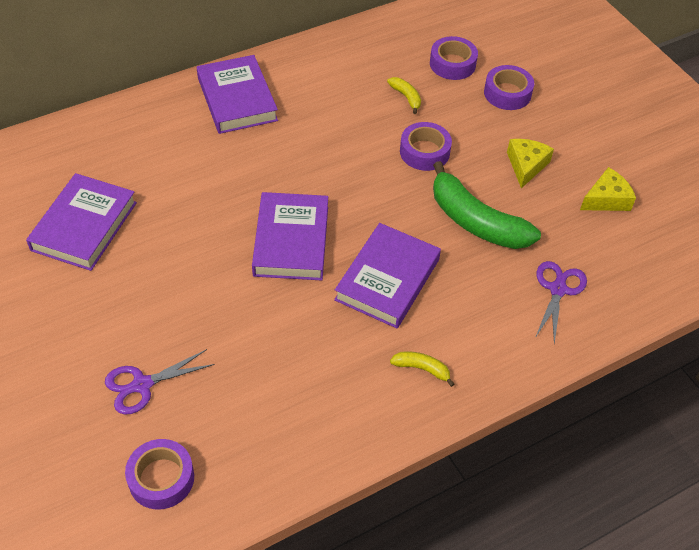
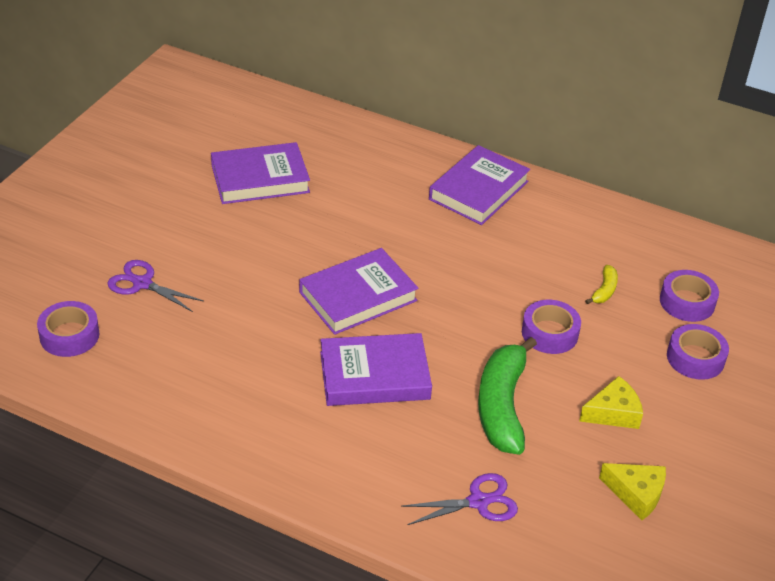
camera: 55 degrees right, 10 degrees down
(422, 369) = (298, 441): yellow banana -> none

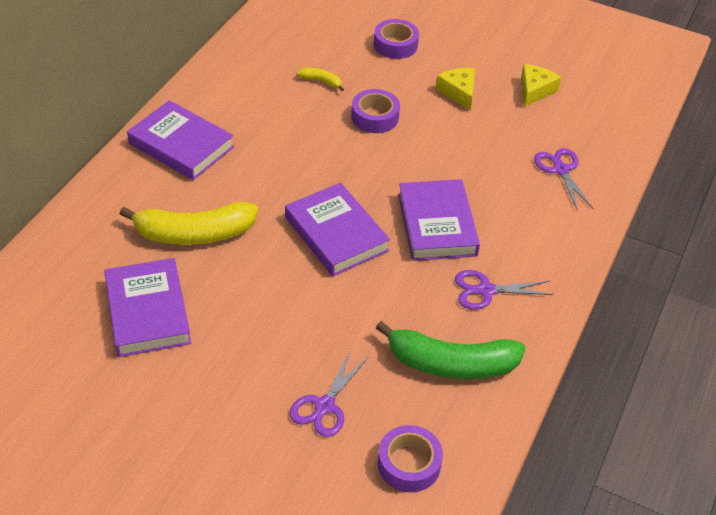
camera: 90 degrees left, 5 degrees up
(276, 408) = (485, 290): none -> purple scissors
(355, 202) = (194, 234): none -> yellow banana
(502, 406) = (461, 150): green banana -> green banana (451, 364)
(687, 302) = (333, 40): purple tape -> none

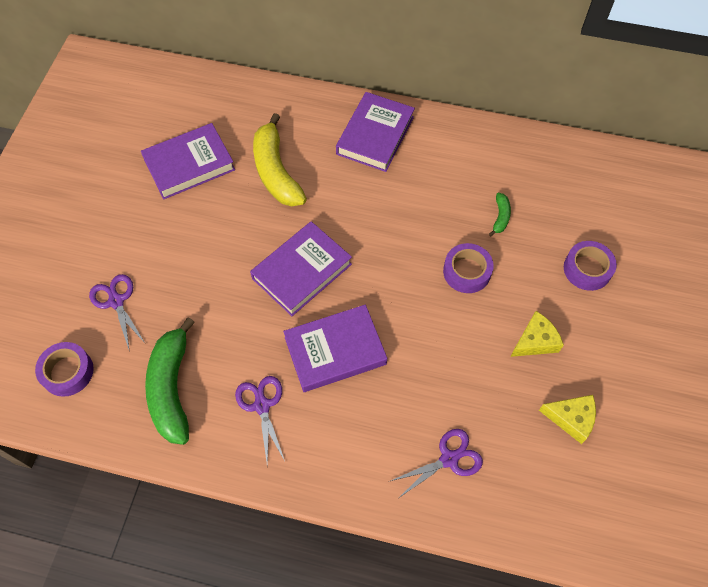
camera: 80 degrees right, 15 degrees up
(321, 81) = (500, 217): yellow banana -> green banana
(324, 406) = (116, 301): purple scissors -> purple scissors turned 45 degrees clockwise

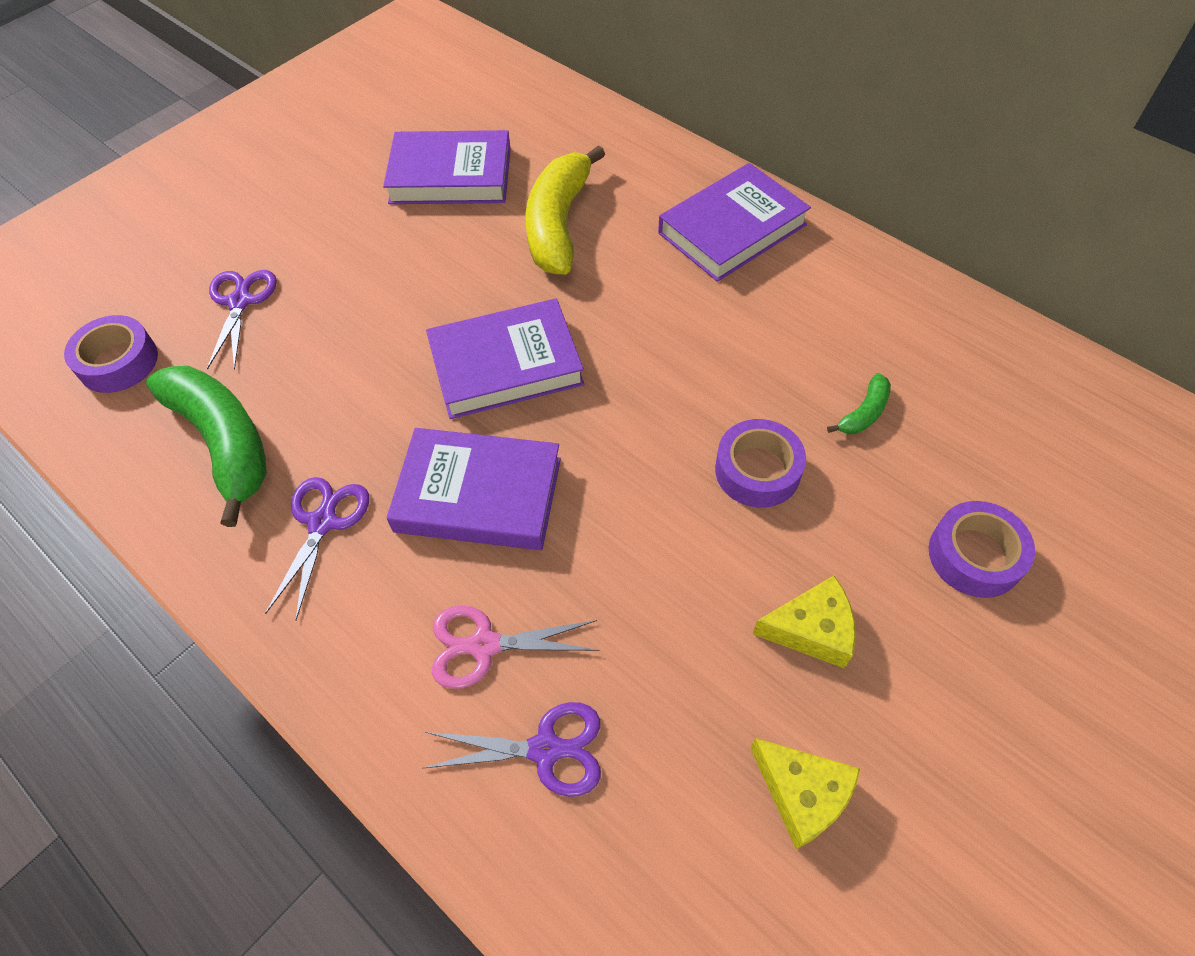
camera: 30 degrees right, 5 degrees down
(172, 388) = (224, 442): green banana -> green banana turned 120 degrees clockwise
(388, 426) = (484, 645): none -> pink scissors

